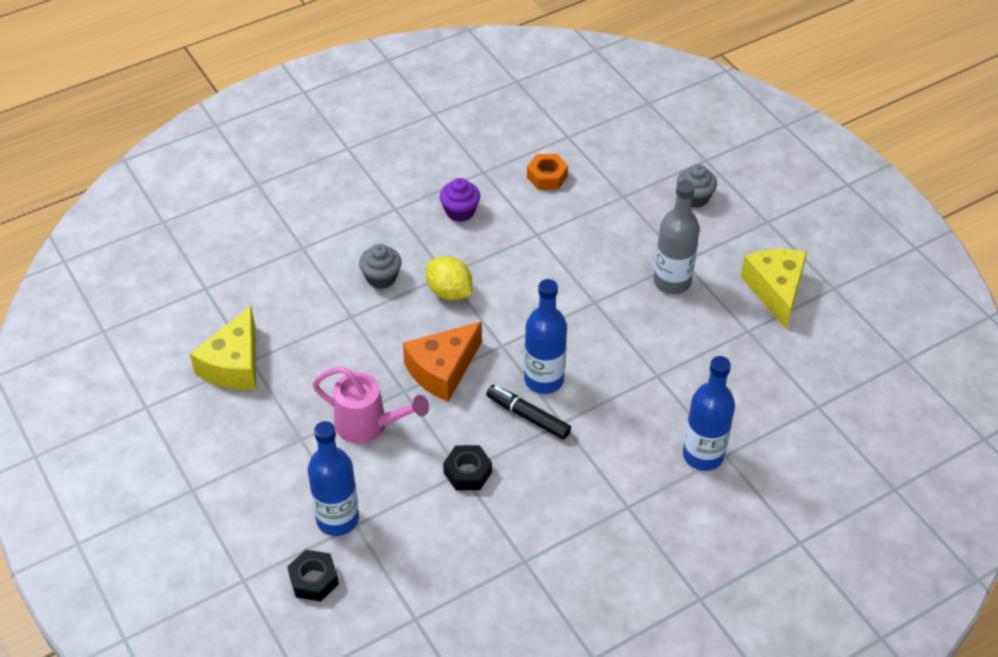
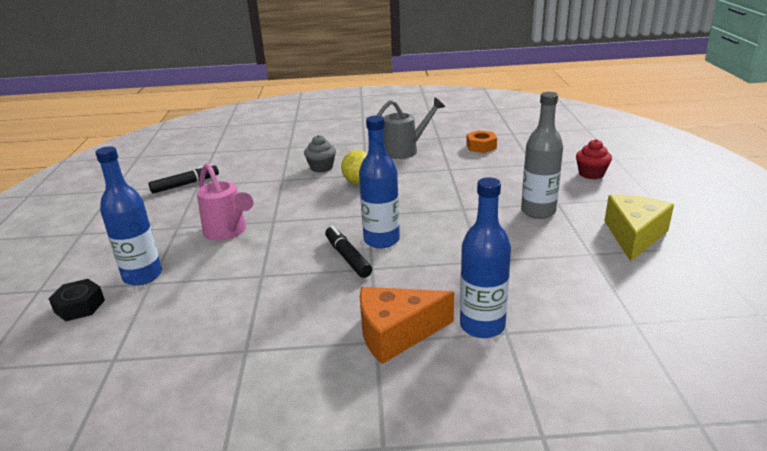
camera: 30 degrees right, 20 degrees down
(234, 364) = (185, 184): yellow cheese -> black marker
(442, 370) = (312, 217): orange cheese -> orange cheese (396, 333)
(460, 211) = (405, 150): purple cupcake -> grey watering can
(467, 472) = (265, 277): black nut -> none
(694, 197) = (591, 174): grey cupcake -> red cupcake

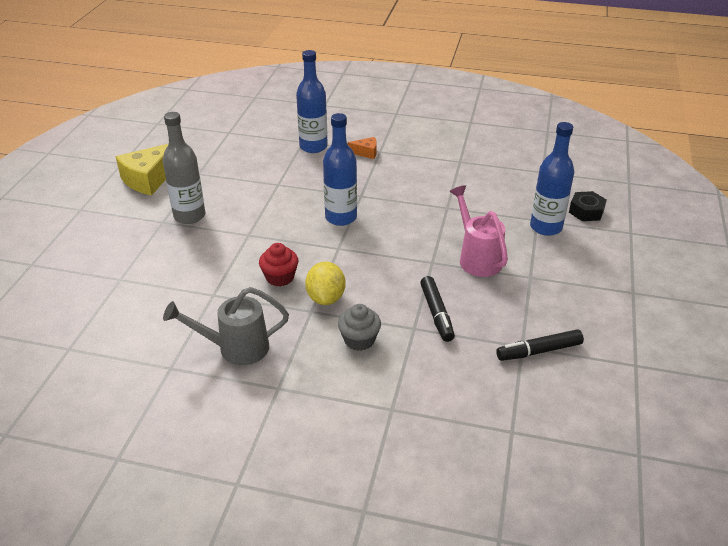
camera: 165 degrees left, 10 degrees up
(347, 257) = (375, 208): black marker -> black marker (436, 313)
(396, 333) = (366, 152): orange cheese -> orange cheese, size x0.50
(481, 146) = (138, 328): orange nut -> none
(591, 174) = (86, 248): red cupcake -> red cupcake (280, 277)

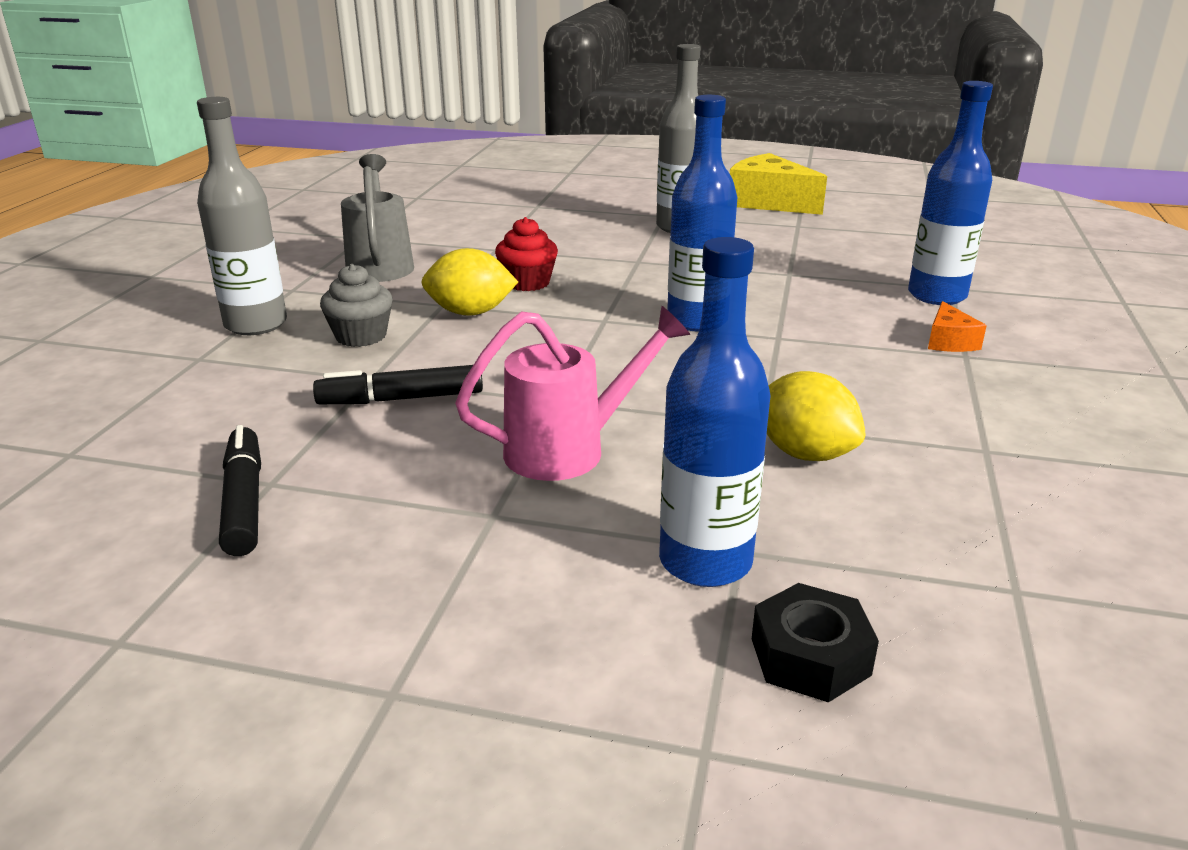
camera: 90 degrees right, 10 degrees down
(340, 393) = (256, 324): none -> grey bottle
(469, 200) = (805, 453): none -> yellow lemon

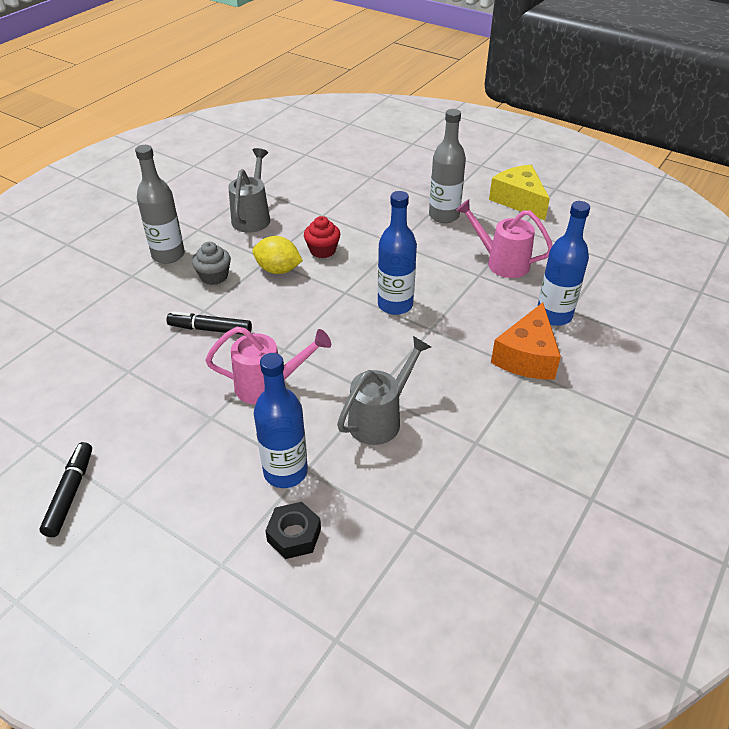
camera: 20 degrees right, 15 degrees up
(244, 501) = (113, 379): black marker -> black marker (70, 493)
(805, 453) = (380, 419): yellow lemon -> grey watering can
(808, 258) = (502, 262): none -> pink watering can
(949, 341) = (527, 356): orange cheese -> orange cheese, size x2.02

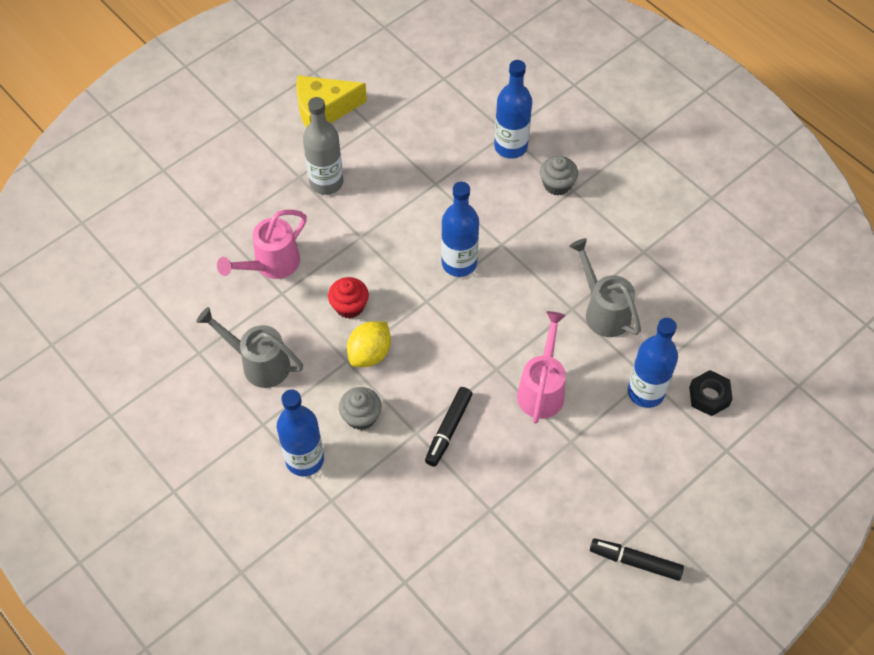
camera: 75 degrees left, 15 degrees up
(168, 255) = (305, 459): grey bottle -> blue bottle
(502, 262) = (422, 159): pink watering can -> pink watering can (271, 264)
(527, 356) = (557, 184): orange cheese -> grey cupcake

